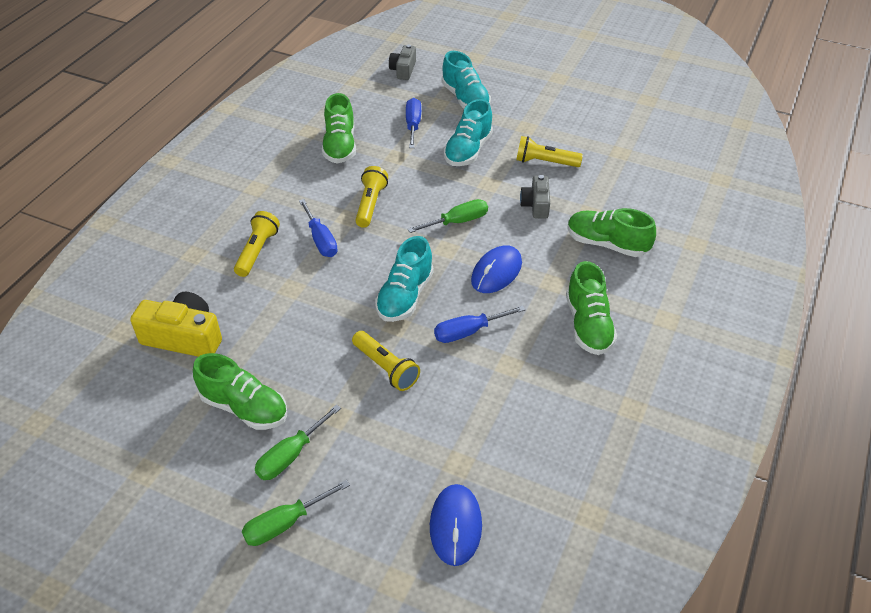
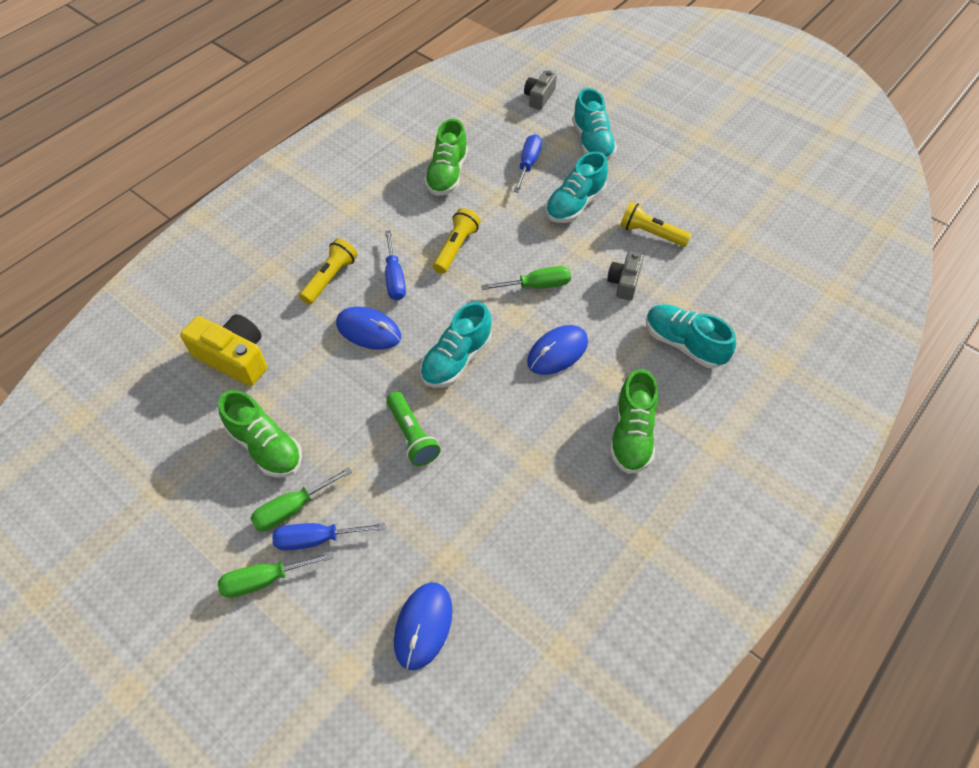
camera: 15 degrees right, 10 degrees up
(311, 288) = (368, 330): none -> blue mouse
(386, 368) = (412, 435): yellow flashlight -> green flashlight
(468, 332) = (506, 414): blue screwdriver -> blue screwdriver (317, 539)
(606, 244) = (684, 344): green shoe -> turquoise shoe

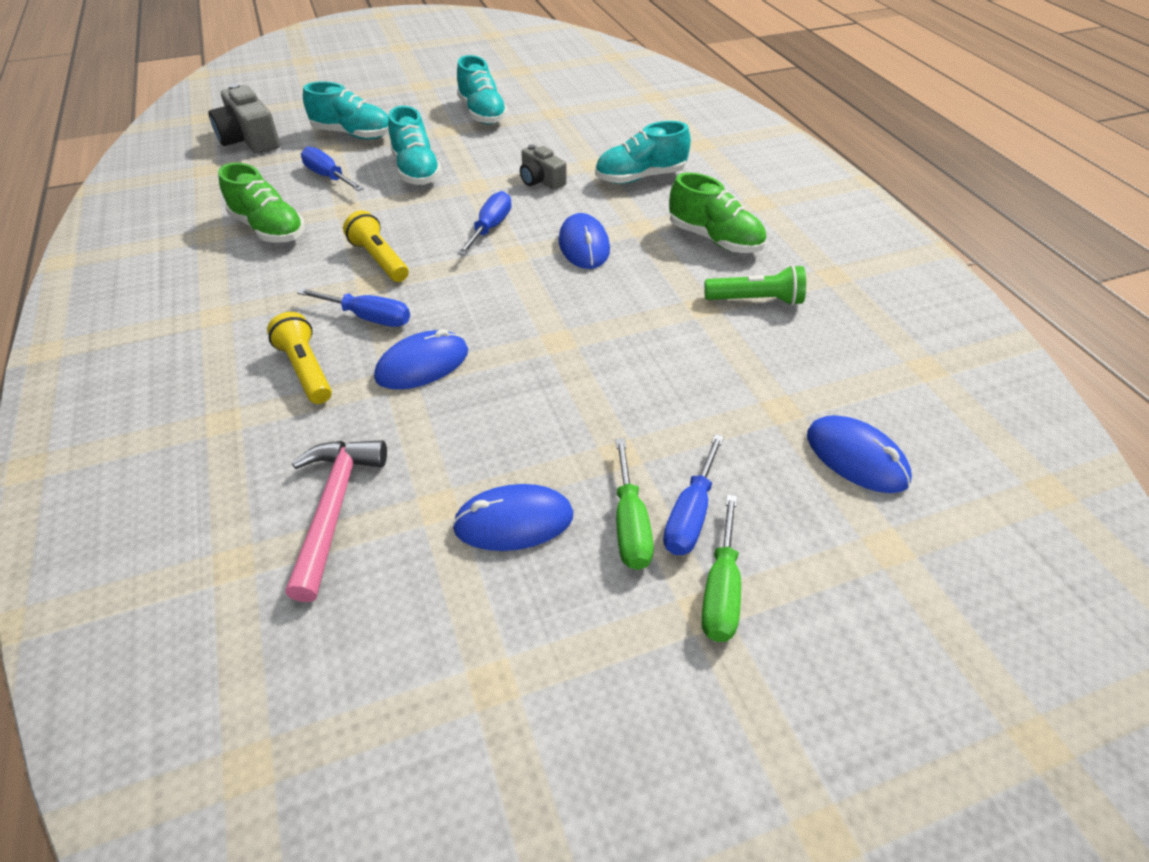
camera: 60 degrees left, 10 degrees down
(234, 358) = (334, 509): yellow camera -> pink hammer
(266, 446) = (513, 521): green shoe -> blue mouse
(412, 435) = (603, 380): green flashlight -> green flashlight (756, 300)
(456, 360) = (531, 312): turquoise shoe -> turquoise shoe (482, 114)
(537, 285) = (490, 228): green screwdriver -> blue screwdriver
(539, 97) = (250, 139): grey camera -> grey camera, size x1.62
(651, 234) = (501, 147): yellow flashlight -> none

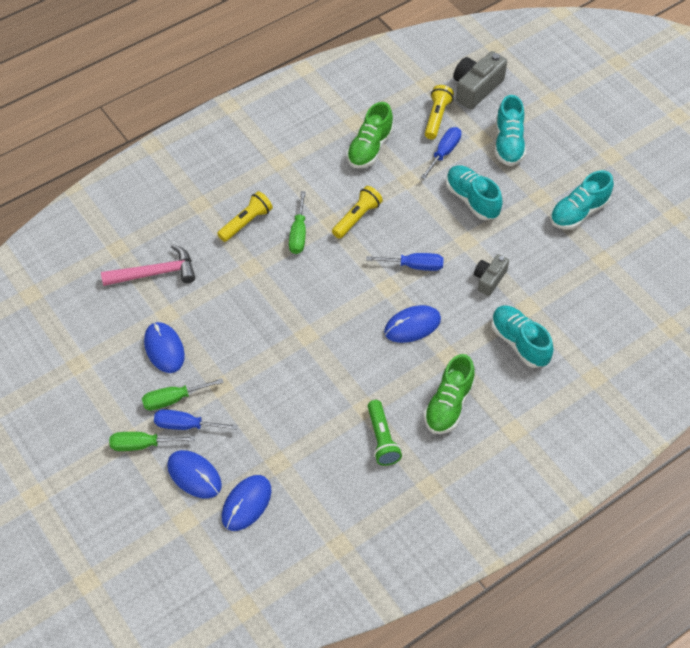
camera: 75 degrees right, 10 degrees up
(268, 172) = (436, 117): none -> yellow flashlight
(368, 318) = (298, 234): blue screwdriver -> green screwdriver
(416, 171) = (472, 200): turquoise shoe -> turquoise shoe turned 90 degrees clockwise
(422, 364) = (265, 274): blue mouse -> blue mouse (194, 475)

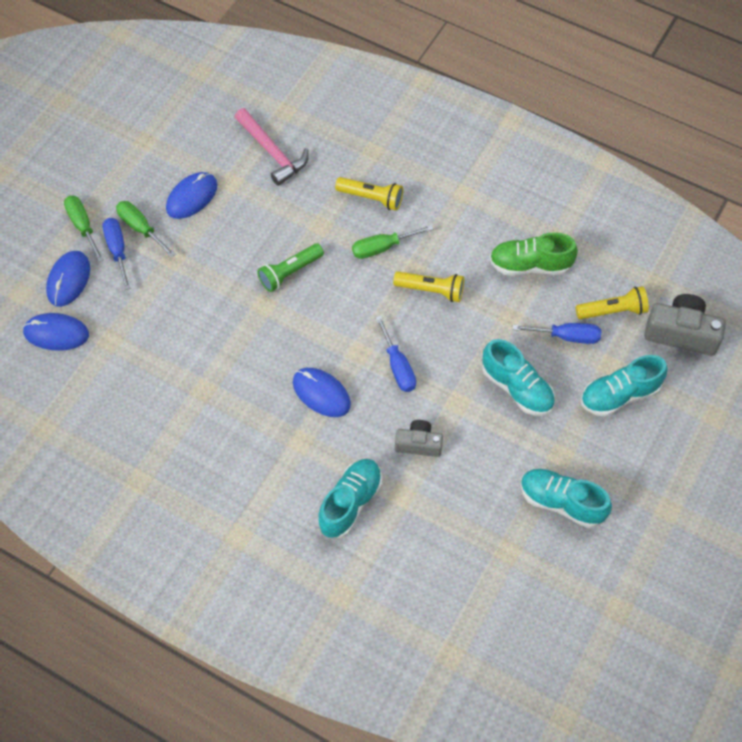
camera: 65 degrees right, 5 degrees up
(382, 439) = (174, 418): green flashlight -> green flashlight (290, 272)
(448, 405) = (240, 463): green shoe -> none
(472, 200) = (517, 388): turquoise shoe -> turquoise shoe turned 105 degrees clockwise

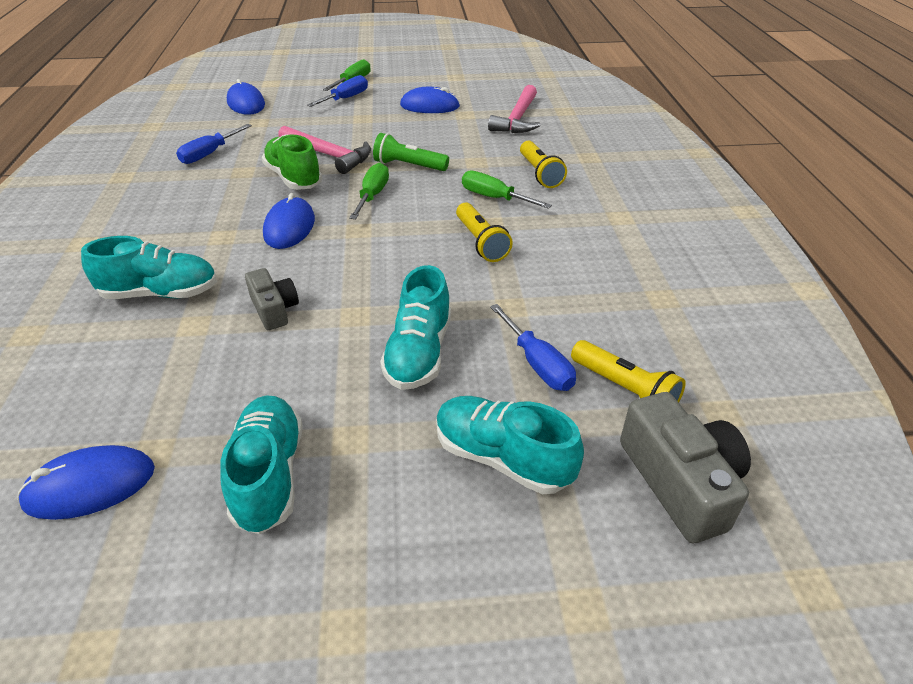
camera: 55 degrees right, 20 degrees down
(68, 280) = (299, 92): blue mouse -> blue mouse (90, 486)
(141, 228) = (376, 99): green screwdriver -> green screwdriver (372, 195)
(225, 317) = (329, 155): none -> pink hammer
(398, 366) = (364, 258): blue screwdriver -> blue screwdriver (209, 154)
(530, 265) = (597, 293): green shoe -> green shoe (294, 178)

